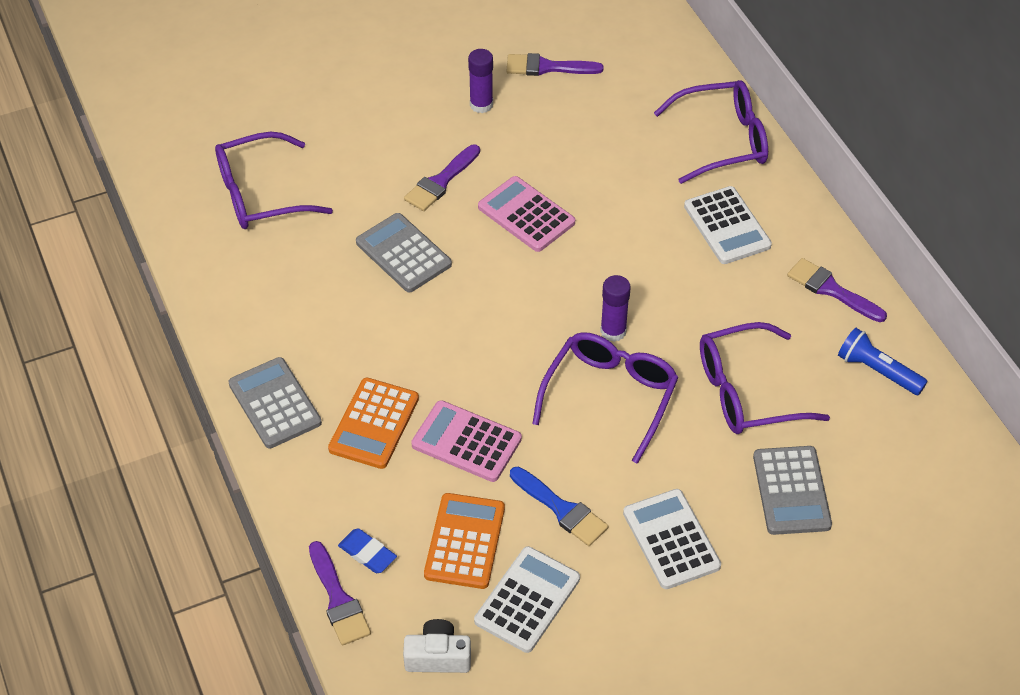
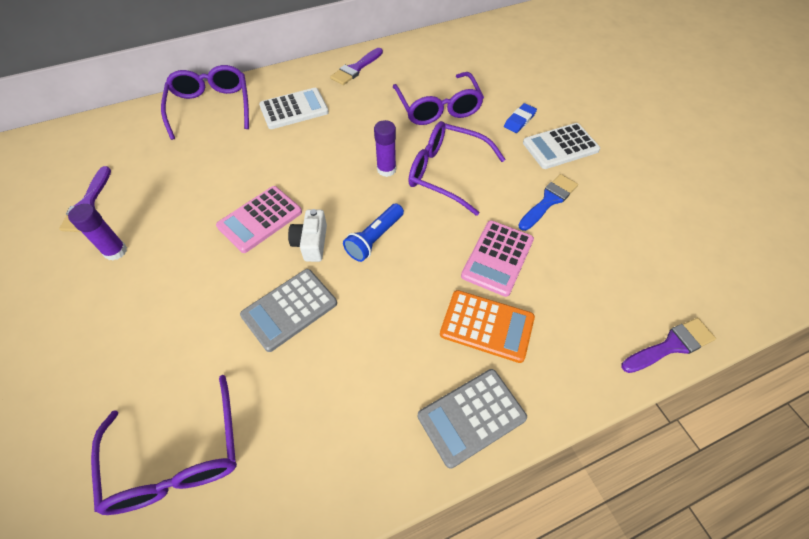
camera: 90 degrees left, 5 degrees up
(367, 553) = (620, 325): blue eraser -> blue eraser (519, 120)
(438, 656) = (696, 273): white camera -> white camera (311, 243)
(441, 181) = (205, 281): purple brush -> none
(465, 541) = (591, 258): orange calculator -> none
(527, 600) = (630, 220): white calculator -> none
(791, 491) = (512, 94): grey calculator -> none
(877, 371) = (419, 56): blue flashlight -> blue flashlight (374, 239)

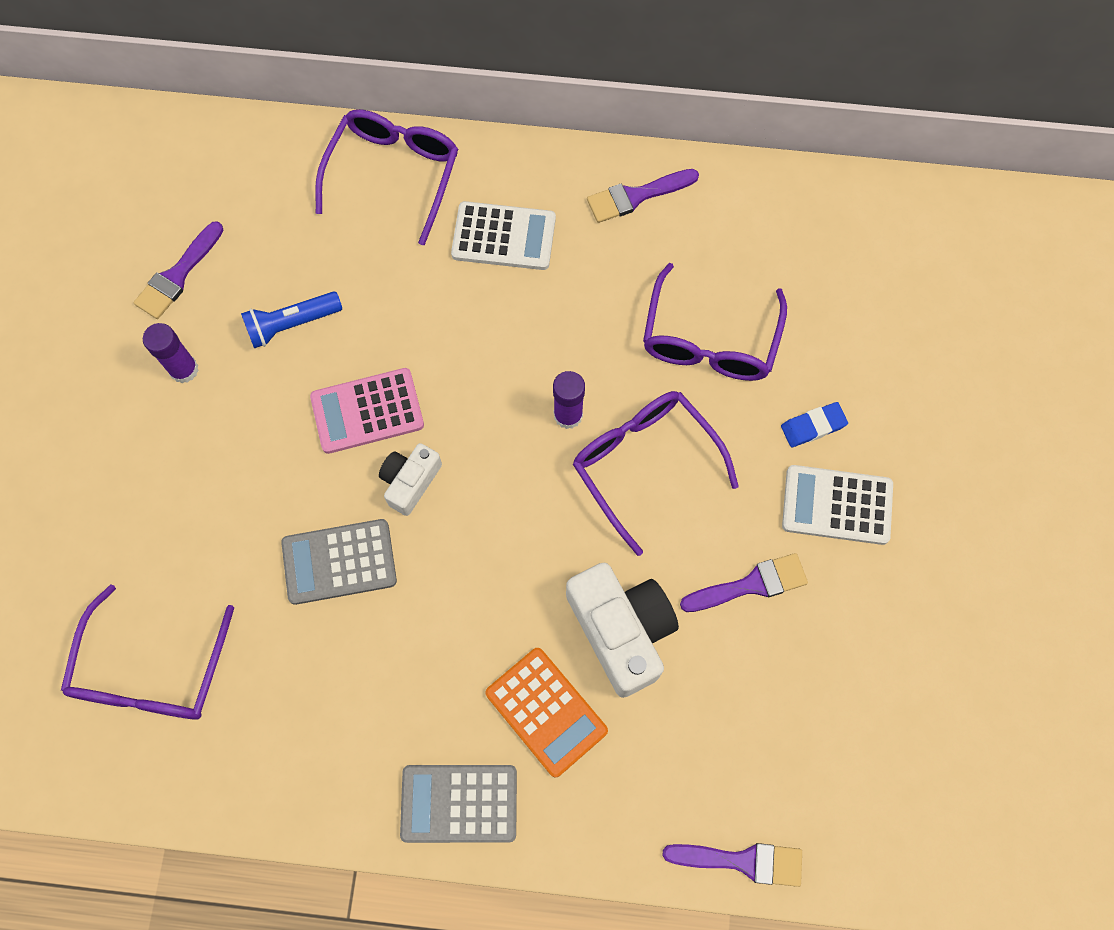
camera: 30 degrees right, 15 degrees up
(374, 239) = (489, 518): blue flashlight -> blue flashlight (291, 324)
(497, 258) = (621, 630): pink calculator -> white camera
(549, 201) = (750, 584): blue brush -> purple brush

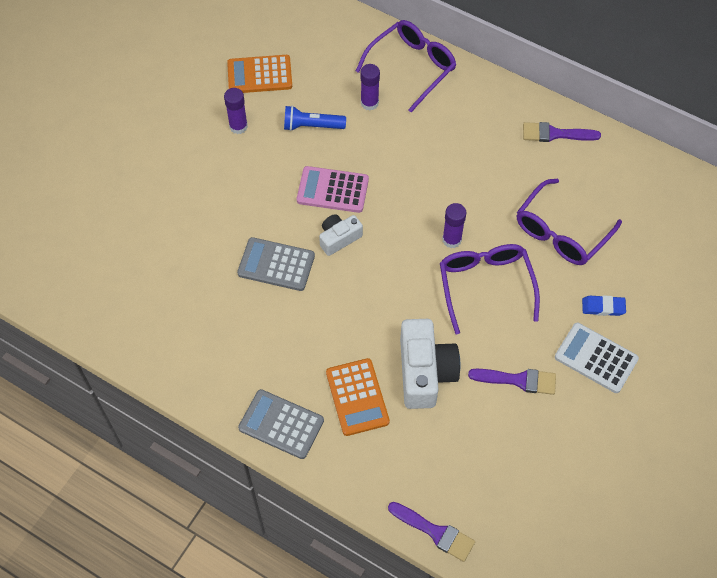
camera: 25 degrees right, 10 degrees down
(152, 670) = (143, 278): purple glasses -> none
(178, 275) = (259, 75): purple brush -> orange calculator
(358, 254) = (369, 103): none -> purple glue stick
(503, 237) = (461, 126): white calculator -> none

